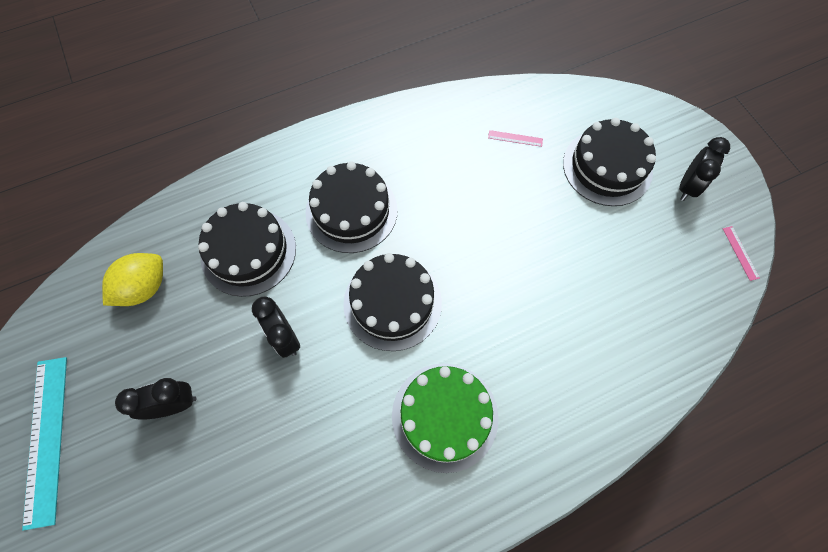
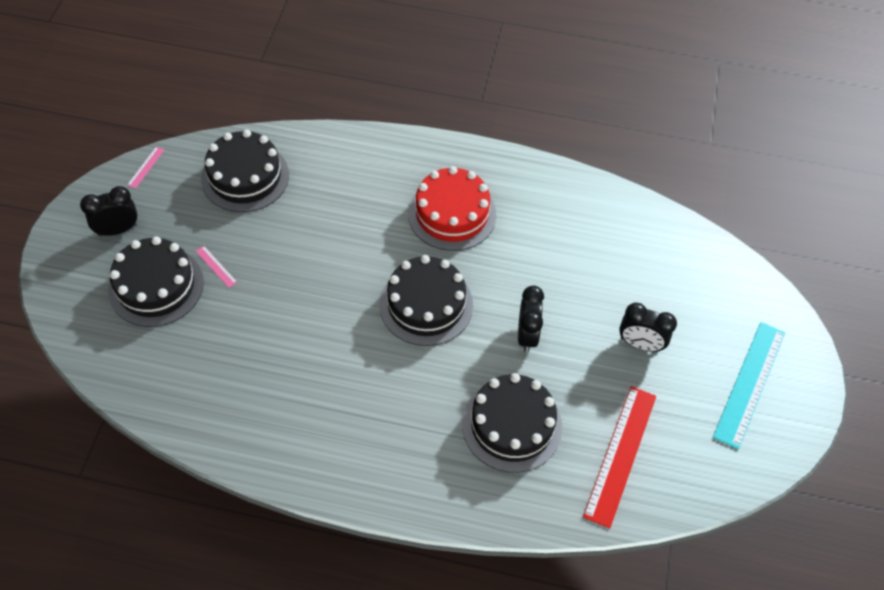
camera: 145 degrees left, 10 degrees down
(144, 288) = (620, 455): yellow lemon -> red ruler
(351, 211) = (397, 399): black cake -> black cake (245, 177)
(444, 416) = (452, 214): green cake -> red cake
(515, 138) = (198, 363): pink ruler -> pink ruler (216, 266)

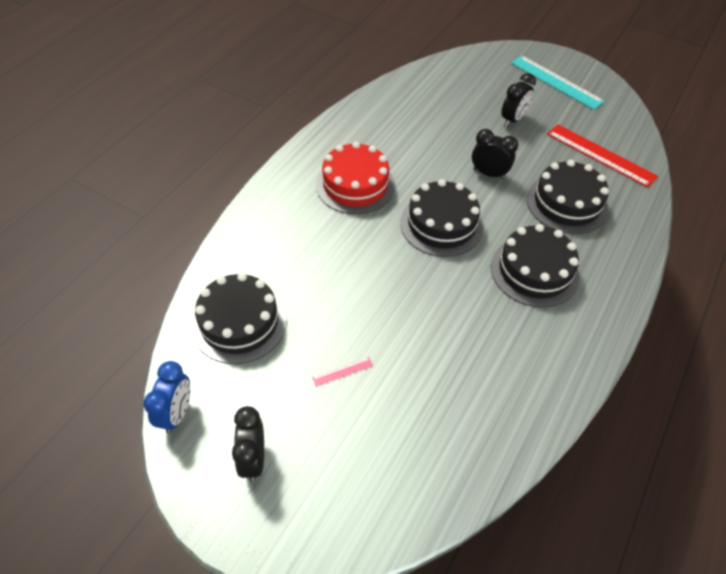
camera: 70 degrees left, 5 degrees down
(146, 167) = (177, 414): pink ruler -> blue clock
(156, 286) = (346, 433): black cake -> black cake (534, 271)

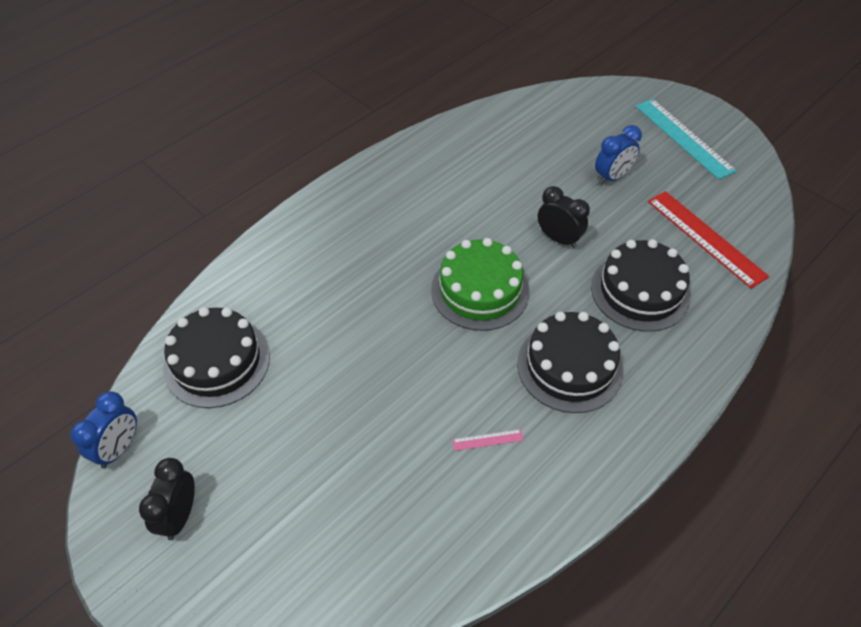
camera: 15 degrees right, 0 degrees up
(342, 371) = (307, 439): pink ruler -> pink ruler (488, 440)
(355, 185) = (398, 227): red cake -> none
(441, 224) = (480, 290): black cake -> green cake
(513, 120) = (612, 177): black clock -> blue clock

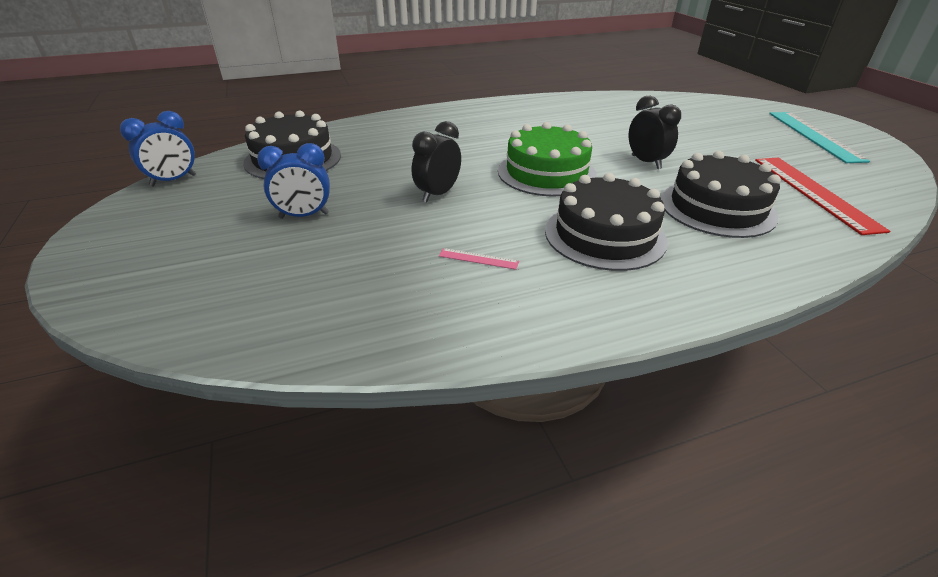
camera: 25 degrees right, 15 degrees down
(179, 516) = (167, 225): black clock -> black clock (437, 194)
(612, 177) = (723, 142): blue clock -> blue clock (304, 216)

